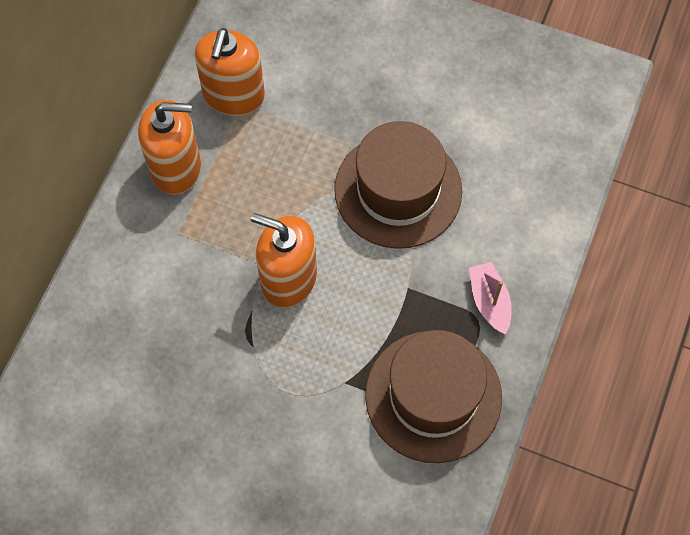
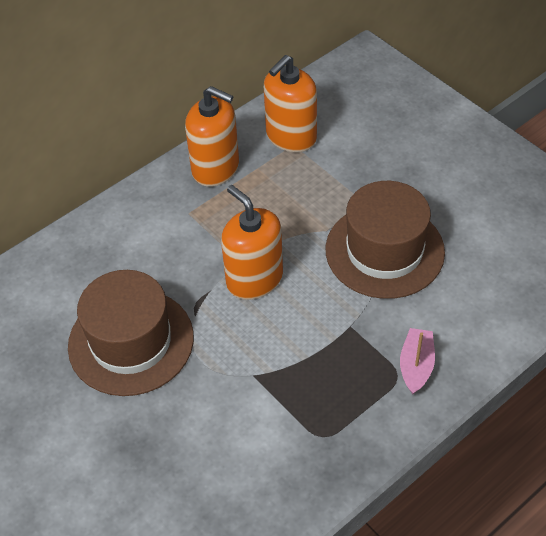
camera: 30 degrees right, 15 degrees down
(433, 396) = (323, 419): brown hat -> brown hat (131, 341)

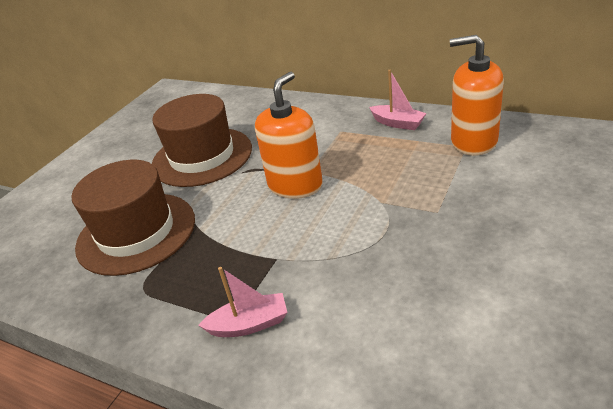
camera: 70 degrees right, 15 degrees down
(215, 168) = (397, 123): orange soap dispenser -> pink boat
(384, 250) = (386, 247): brown hat -> brown hat (136, 232)

